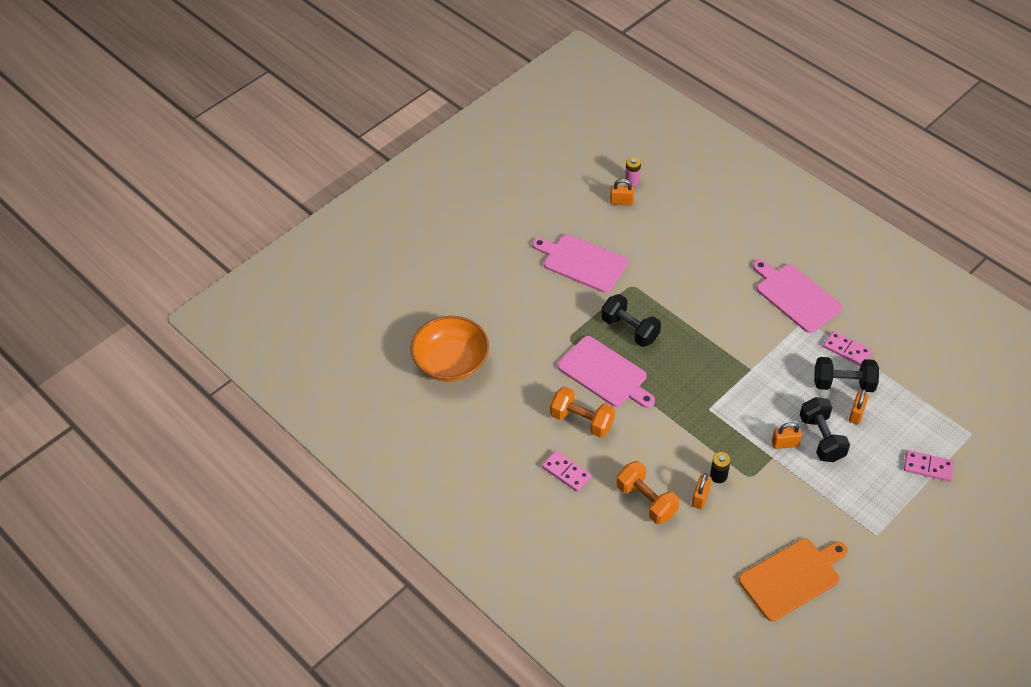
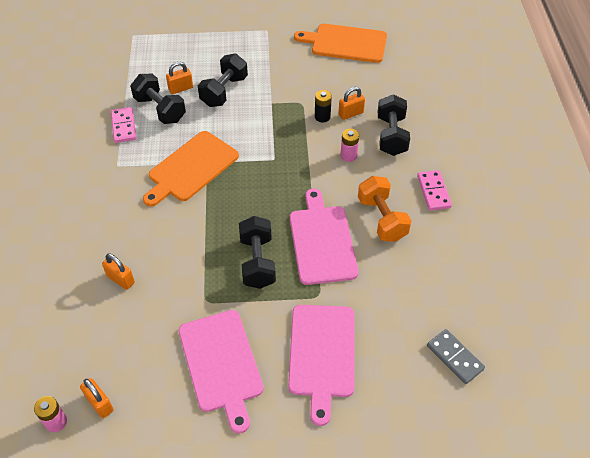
camera: 140 degrees left, 0 degrees up
(451, 362) = (454, 357): orange bowl -> grey domino
(646, 500) = (391, 136): orange dumbbell -> black dumbbell
(659, 455) = (348, 155): none -> pink battery
(755, 357) = (191, 168): none -> orange cutting board
(785, 443) = (252, 104): orange padlock -> orange padlock (120, 279)
(796, 296) = (96, 187): pink cutting board -> pink cutting board (322, 354)
(928, 467) = (186, 37): pink domino -> none

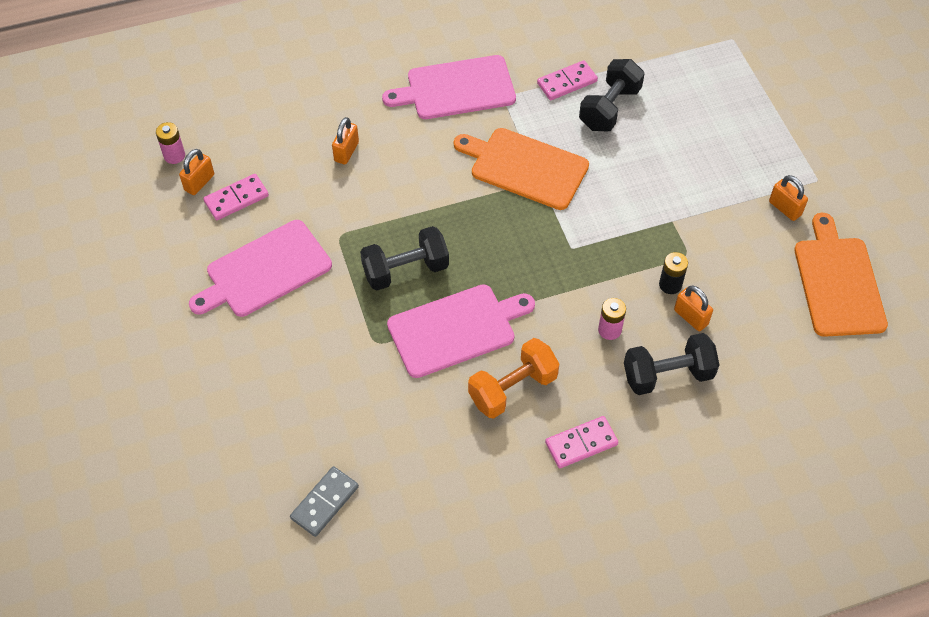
camera: 75 degrees right, 5 degrees up
(133, 374) = (236, 199): none -> pink domino
(181, 88) = (655, 117): orange padlock -> orange padlock (785, 208)
(224, 91) = (671, 164): black dumbbell -> none
(322, 354) = (297, 362): pink cutting board -> pink cutting board (456, 88)

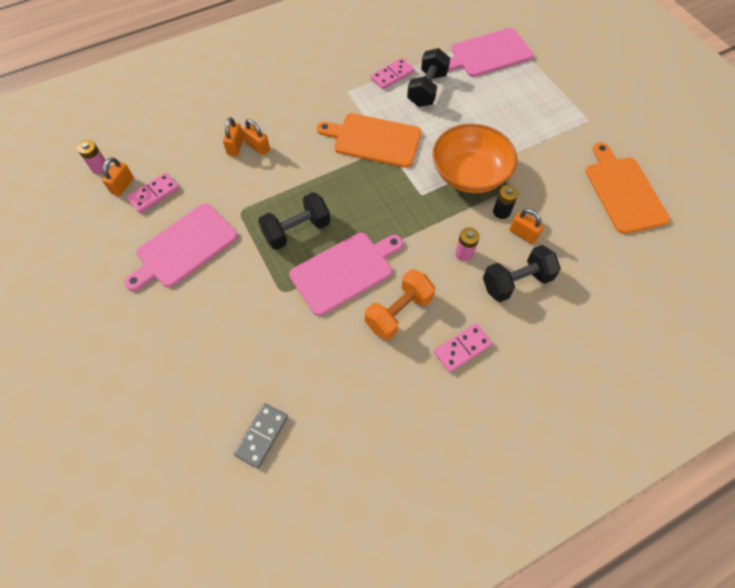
camera: 10 degrees left, 5 degrees up
(456, 88) = (311, 90): pink cutting board -> pink cutting board (488, 54)
(640, 230) = (469, 174): none -> orange bowl
(785, 208) = (571, 143): orange padlock -> orange padlock (258, 147)

